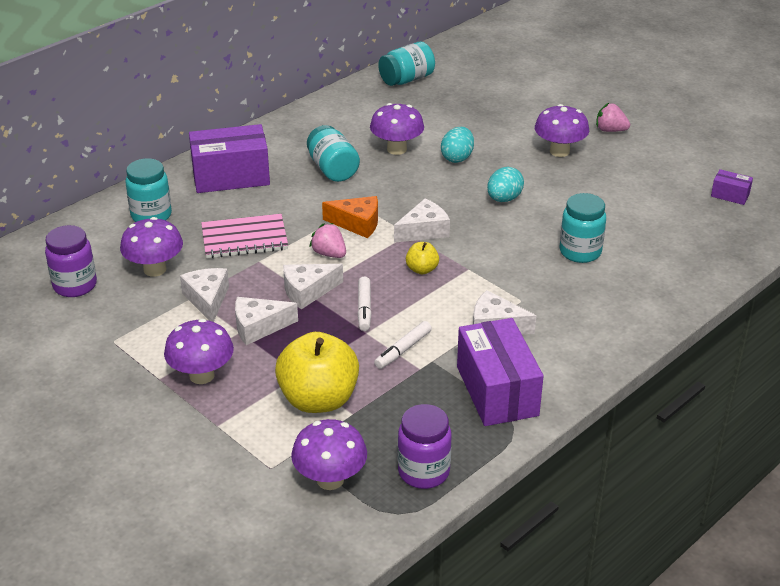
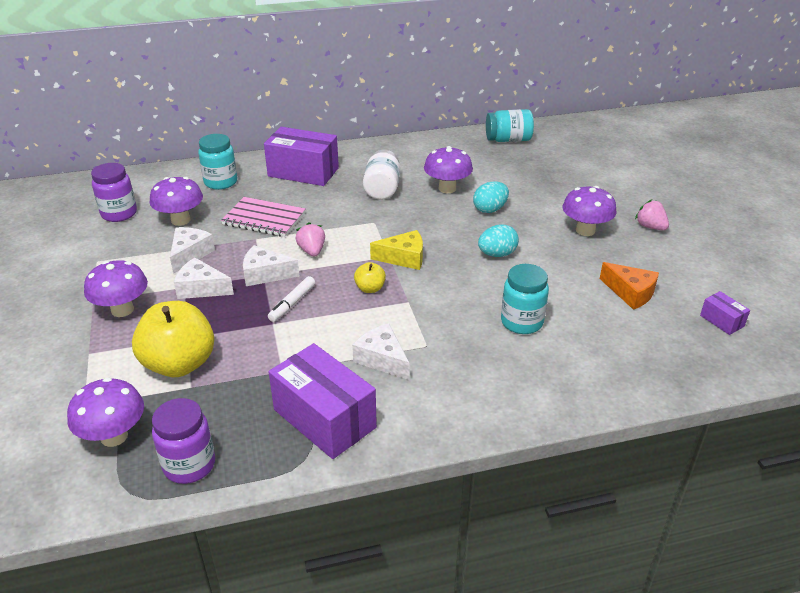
camera: 30 degrees right, 0 degrees up
(333, 169) = (382, 189): turquoise jar -> white jar
(357, 223) = (357, 235): orange cheese -> orange cheese (630, 293)
(403, 350) = (286, 349): white marker -> none
(424, 231) = (404, 258): white cheese -> yellow cheese
(497, 391) = (324, 418): purple box -> purple box turned 60 degrees counterclockwise

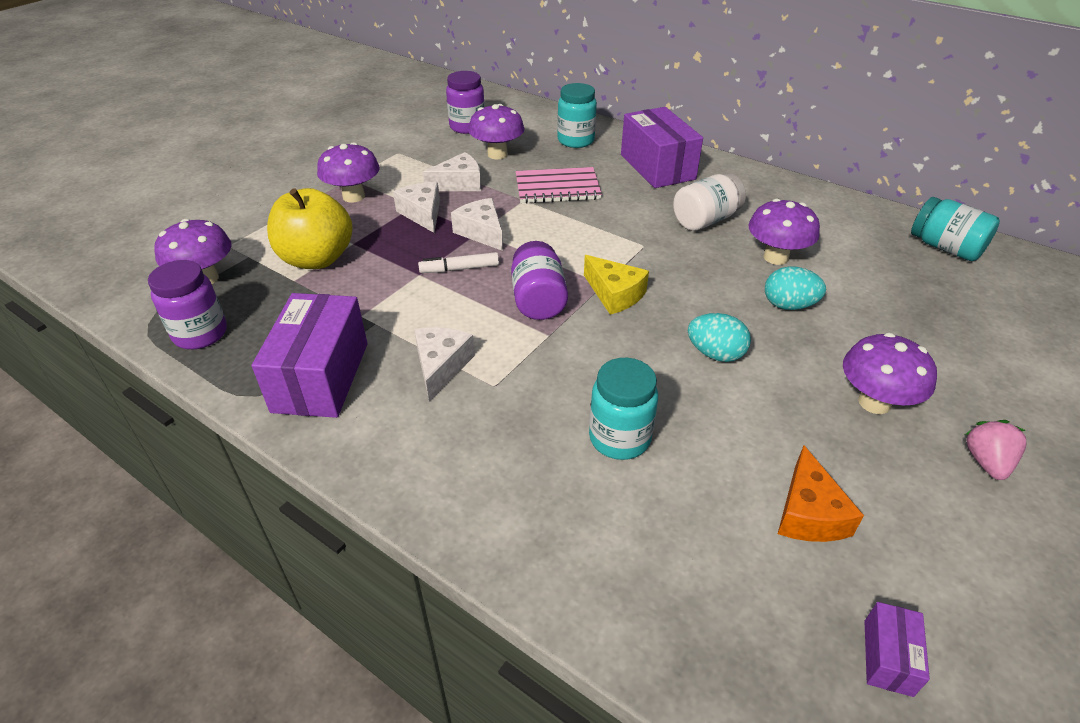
camera: 50 degrees right, 5 degrees up
(264, 219) = (557, 188): pink notebook -> pink notebook turned 75 degrees counterclockwise
(312, 251) = (548, 237): pink strawberry -> none
(370, 288) = (538, 300): yellow apple -> purple jar

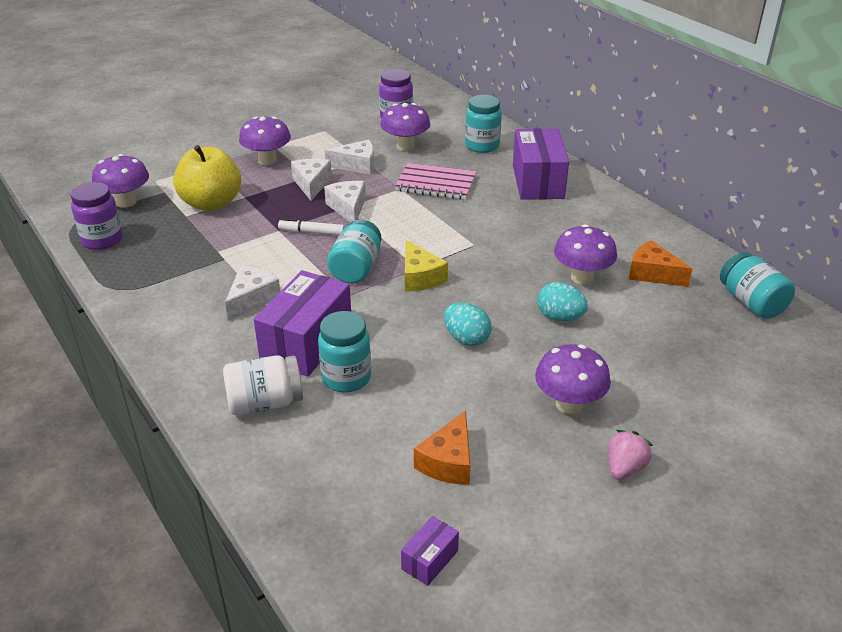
camera: 20 degrees right, 5 degrees down
(321, 377) = (165, 287): purple box -> purple box (306, 342)
(538, 300) = (356, 268): purple jar -> turquoise jar
(705, 220) = (544, 235): white jar -> white jar (265, 403)
(837, 238) = (652, 273): none -> orange cheese

